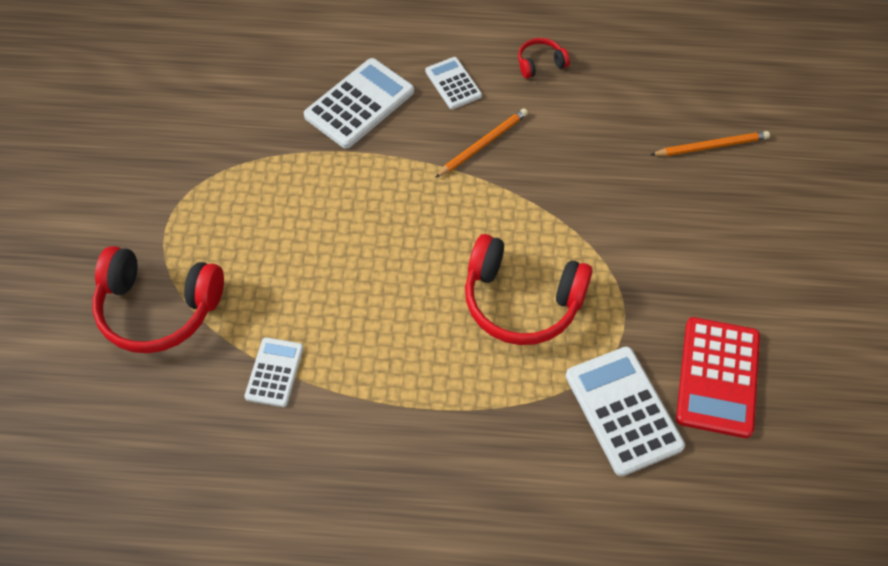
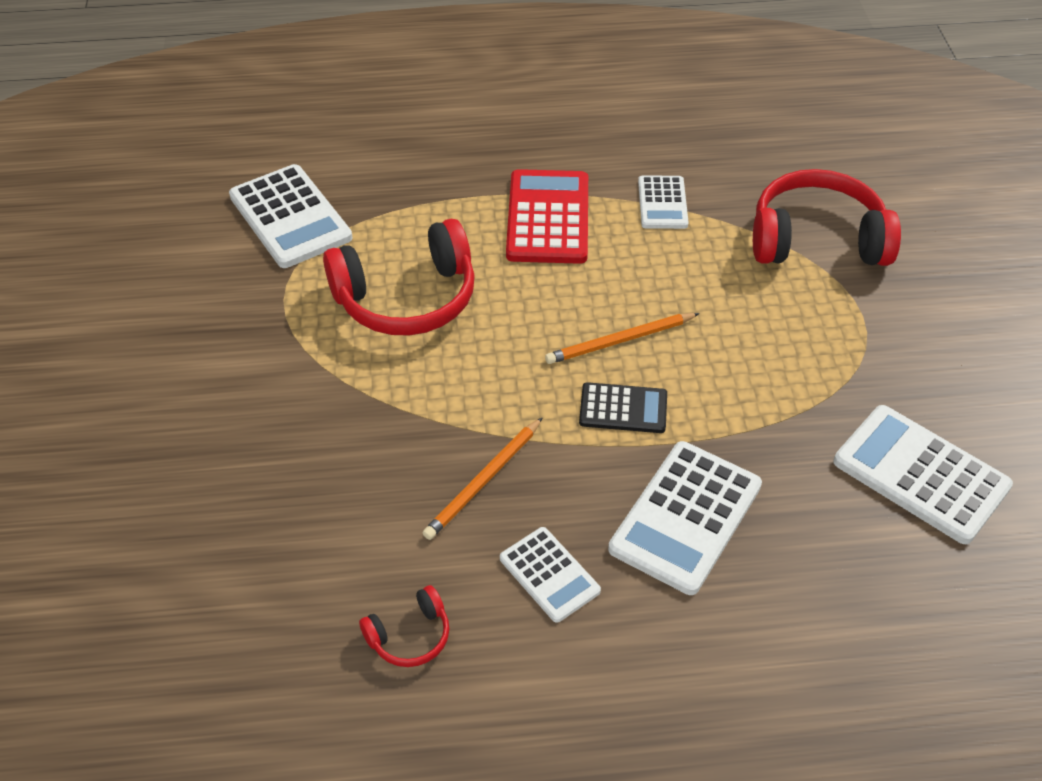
camera: 170 degrees right, 10 degrees down
(198, 108) = (920, 474): none -> white calculator
(375, 180) = (623, 409): none -> black calculator
(521, 301) = (407, 298): red headphones -> red headphones turned 150 degrees clockwise
(711, 146) = (137, 527): orange pencil -> orange pencil (620, 341)
(717, 377) = (183, 256): red calculator -> red calculator (548, 218)

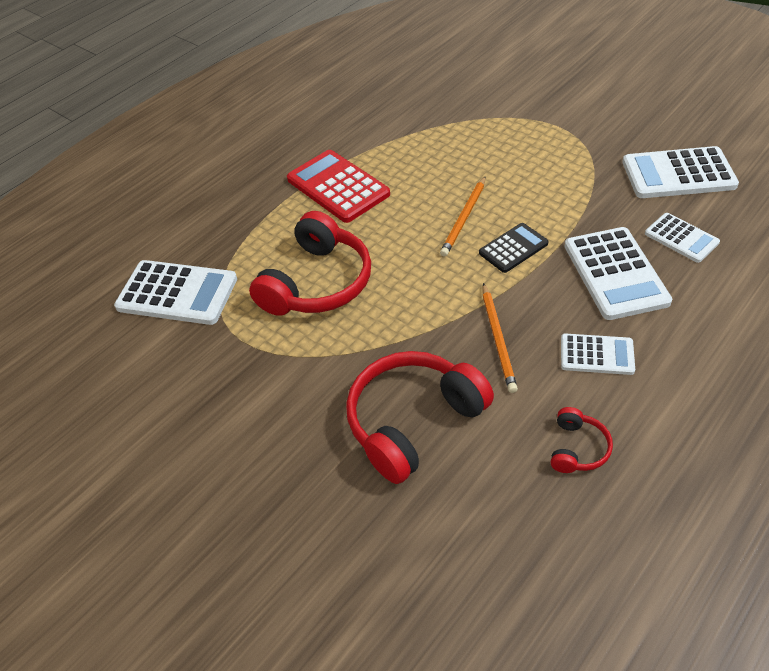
camera: 40 degrees left, 0 degrees up
(662, 203) = (388, 139): white calculator -> white calculator (681, 238)
(817, 239) = (487, 106): red headphones -> red headphones (413, 421)

